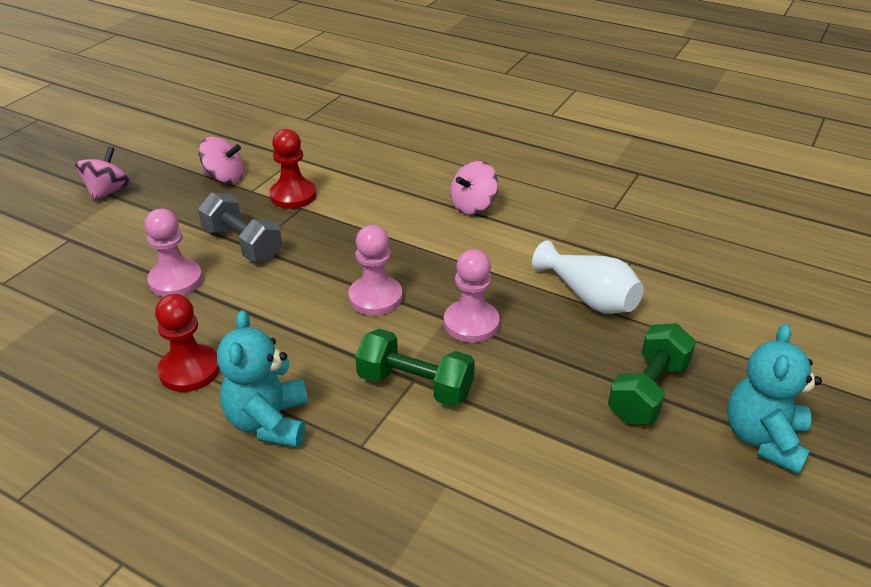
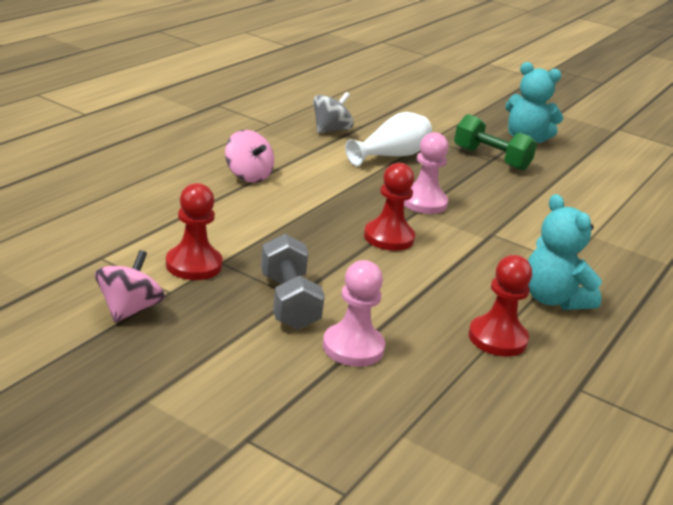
camera: 90 degrees left, 10 degrees down
(108, 191) = (124, 410): pink spinning top -> none
(243, 244) = (288, 302): grey dumbbell -> grey dumbbell turned 60 degrees counterclockwise
(269, 422) = (553, 299): turquoise teddy bear -> turquoise teddy bear turned 60 degrees clockwise
(375, 298) = (389, 237): pink pawn -> red pawn
(415, 385) = (499, 234): green dumbbell -> none
(632, 249) = (331, 130): none -> grey spinning top

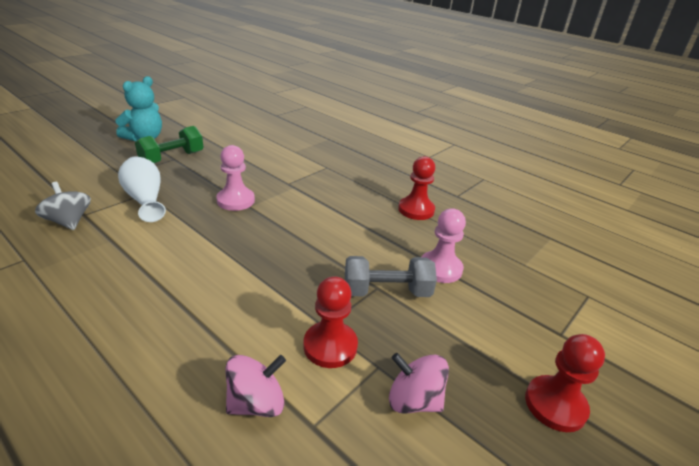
camera: 80 degrees left, 5 degrees up
(248, 175) = (149, 289): pink spinning top -> pink spinning top (256, 403)
(389, 237) = (289, 226): red pawn -> red pawn (555, 405)
(553, 299) = (370, 182): turquoise teddy bear -> none

